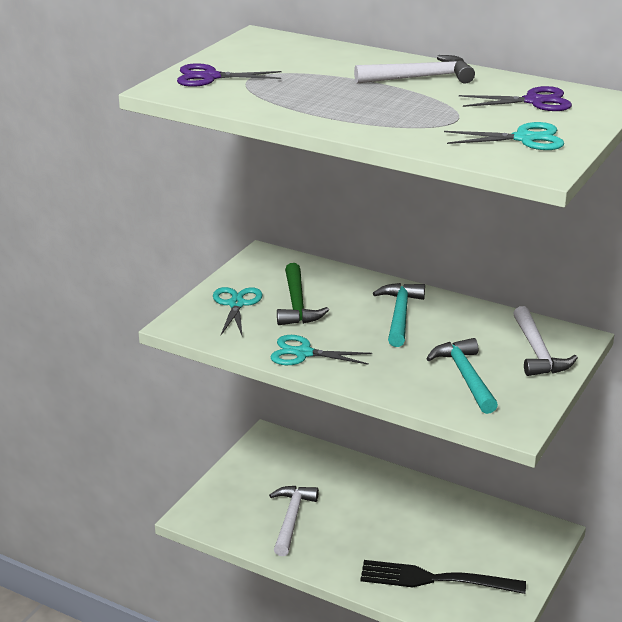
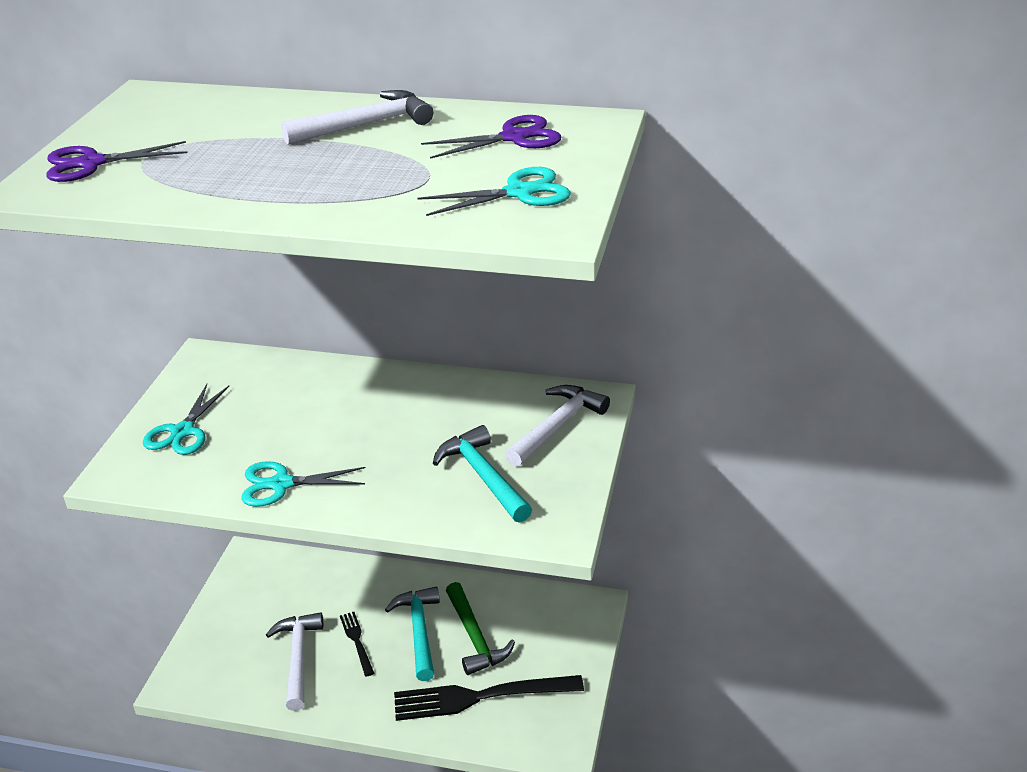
camera: 15 degrees left, 5 degrees up
(236, 304) = (183, 432): turquoise scissors -> turquoise scissors turned 150 degrees counterclockwise
(297, 305) = (259, 418): green hammer -> green hammer (475, 638)
(342, 517) = (357, 641): none -> black fork
(400, 314) = (386, 407): turquoise hammer -> turquoise hammer (419, 631)
(537, 352) = (557, 426): white hammer -> white hammer turned 120 degrees counterclockwise

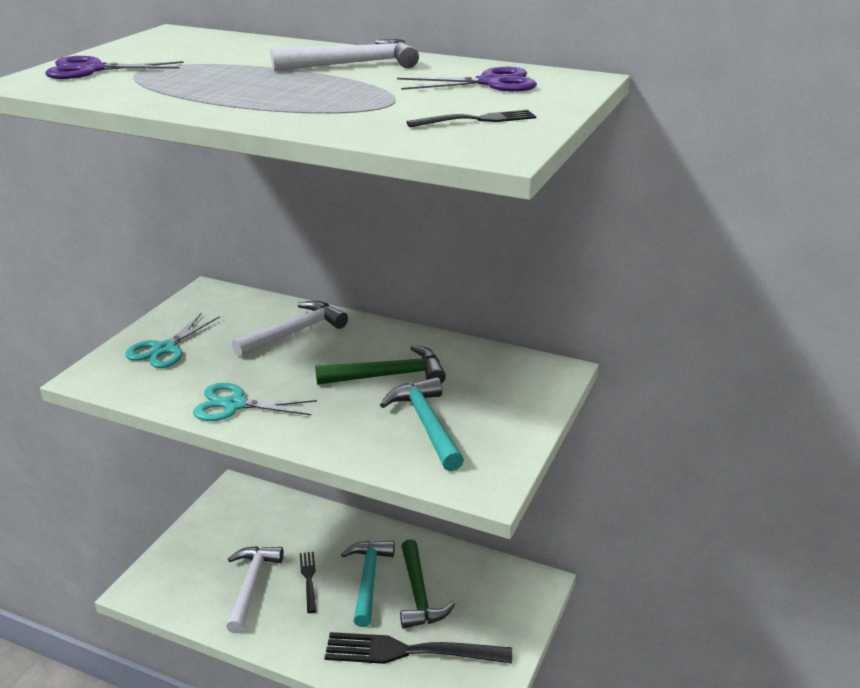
camera: 10 degrees right, 5 degrees down
(430, 428) = (389, 375): none -> green hammer
(519, 193) = (476, 120): turquoise scissors -> black fork
(557, 426) = (512, 390): white hammer -> white hammer (295, 332)

